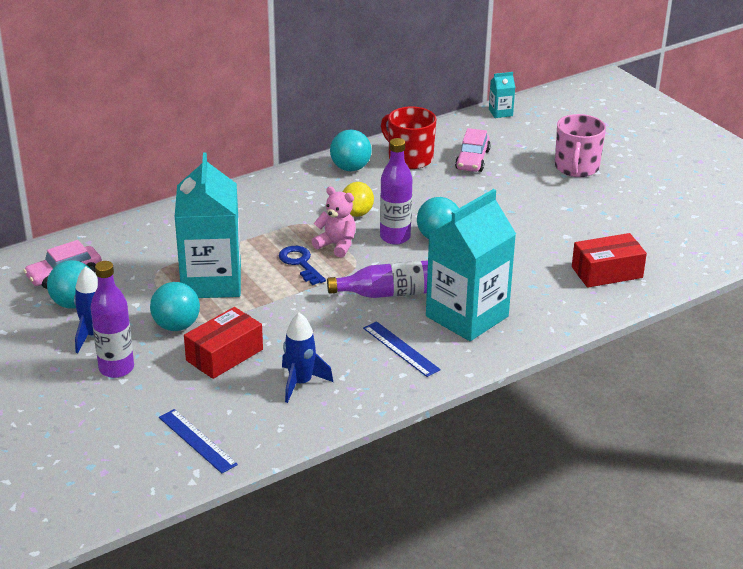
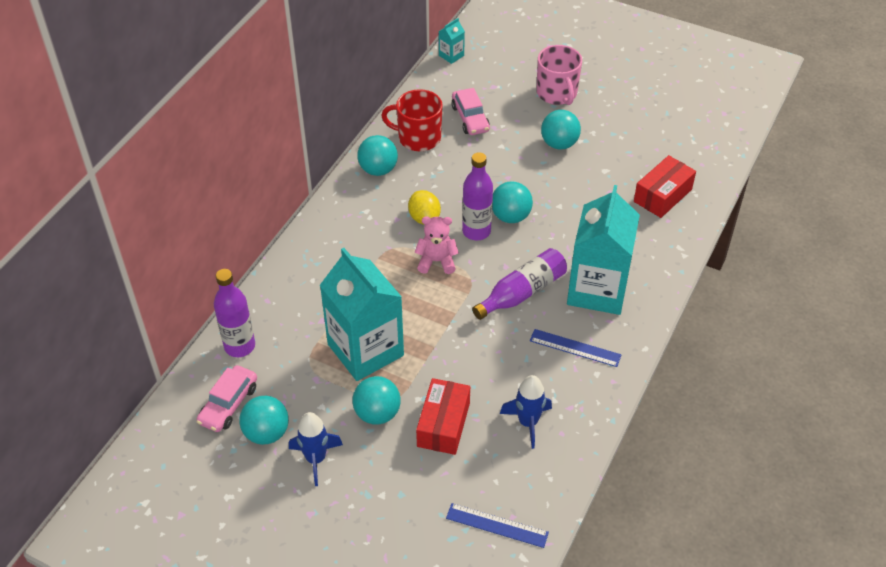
camera: 30 degrees left, 15 degrees up
(116, 368) = (366, 485): purple bottle -> purple bottle (240, 346)
(300, 263) = (423, 295): blue key -> none
(540, 203) = (559, 144): none -> turquoise ball

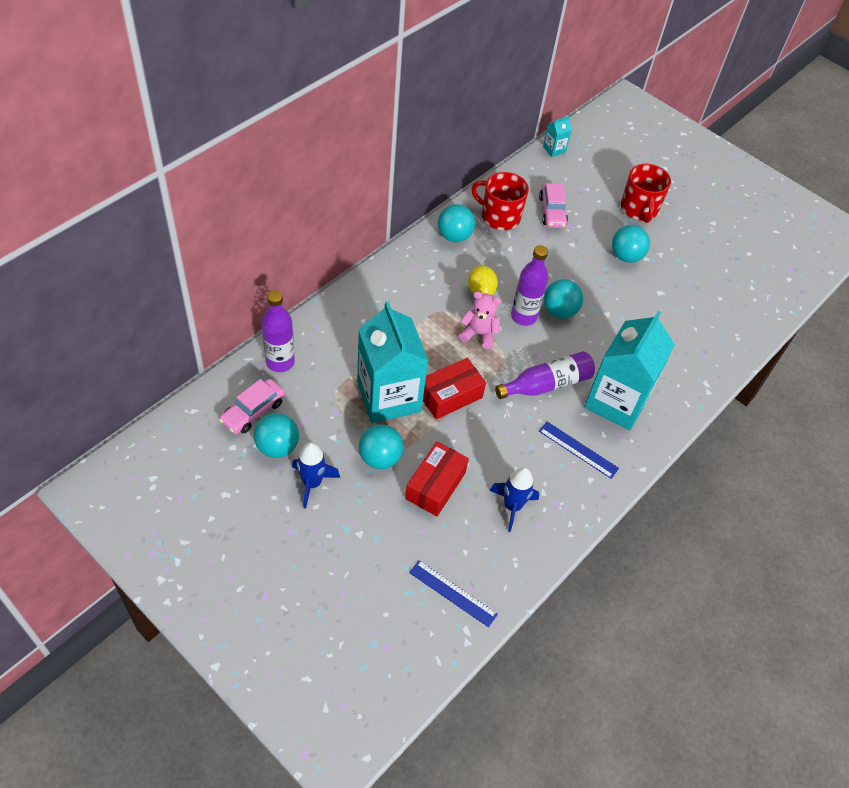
camera: 10 degrees right, 5 degrees up
(557, 93) = (639, 209): pink mug -> red mug
(662, 195) = (706, 330): red box -> red box (450, 396)

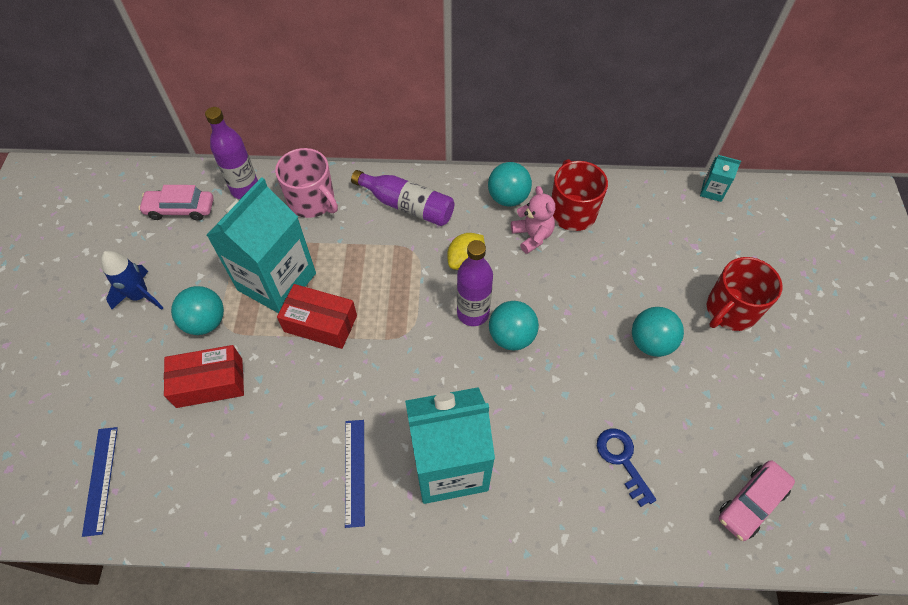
camera: 55 degrees right, 5 degrees up
(277, 447) = (158, 248): turquoise ball -> none
(338, 332) = (312, 201): none -> pink mug
(479, 334) = (414, 294): pink teddy bear -> pink teddy bear (532, 236)
(512, 506) = (236, 461): blue rocket -> none
(546, 384) = (409, 389): purple bottle -> purple bottle (407, 206)
(552, 211) = (631, 244): pink car -> pink car (751, 503)
(684, 325) = (622, 460): none -> blue key

